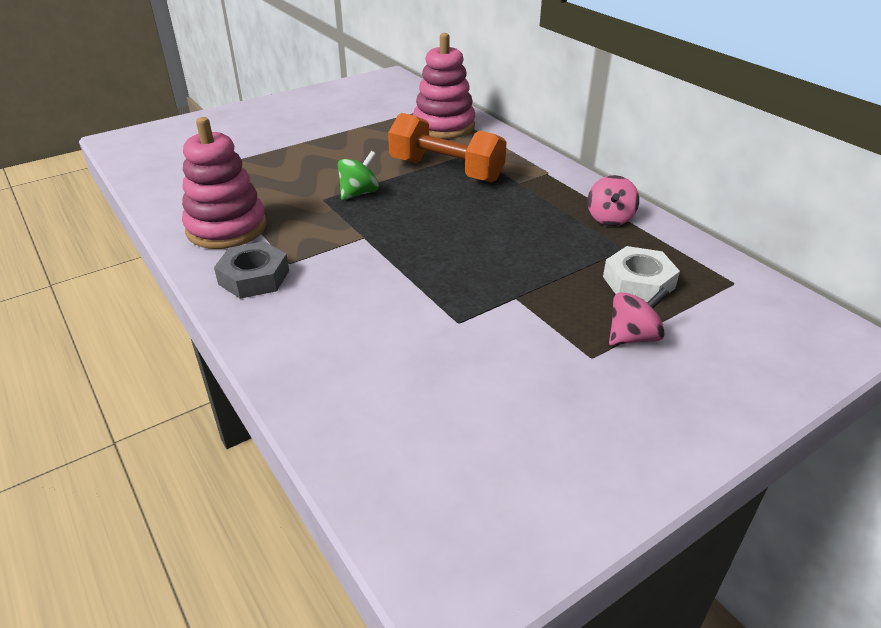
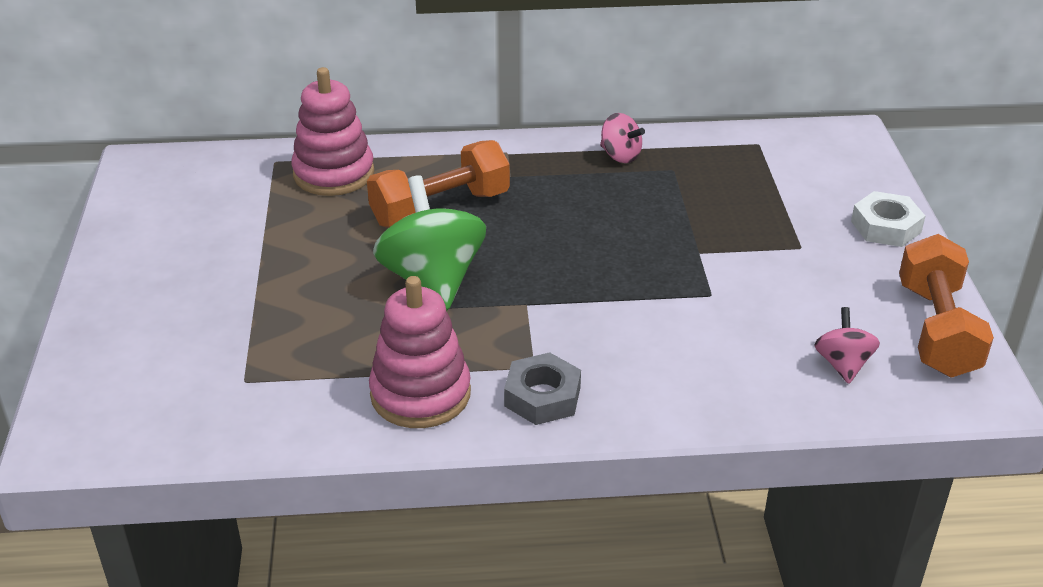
camera: 60 degrees left, 0 degrees up
(359, 193) = (432, 280): green spinning top -> green spinning top, size x1.95
(544, 505) = (936, 330): none -> orange dumbbell
(633, 337) = (791, 218): pink spinning top -> pink spinning top (842, 364)
(638, 282) = (725, 185): white nut -> white nut (886, 227)

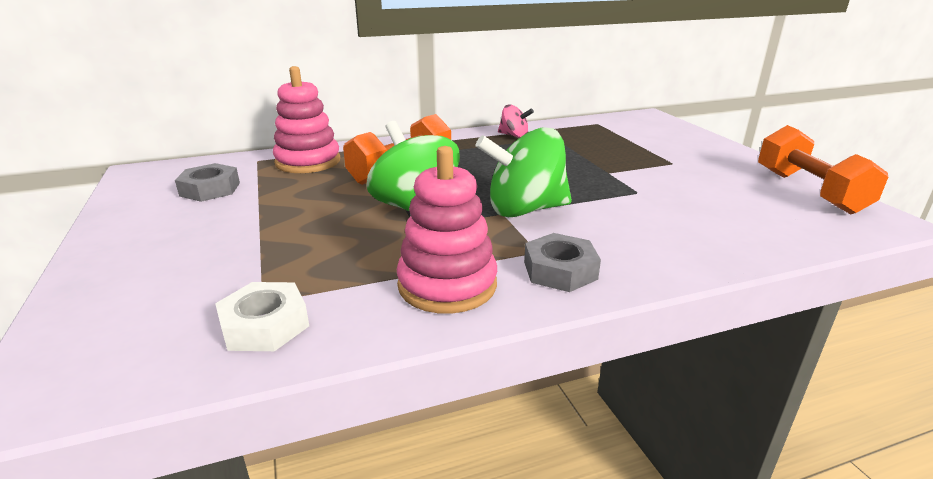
camera: 15 degrees left, 10 degrees down
(214, 209) = (210, 189): none -> grey nut
(555, 302) = (524, 210): none -> green spinning top
(842, 364) = (771, 217): pink spinning top -> none
(886, 227) = (715, 148): white nut -> white nut (265, 325)

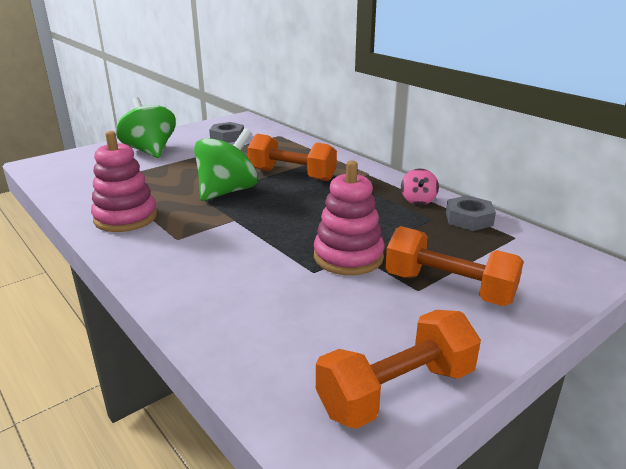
camera: 70 degrees right, 0 degrees up
(265, 325) = (83, 185): white nut -> none
(308, 162) = (287, 147): pink stacking toy -> pink stacking toy (348, 257)
(524, 210) = (245, 226): green spinning top -> green spinning top (150, 151)
(560, 270) = (150, 249): grey nut -> grey nut (469, 219)
(671, 154) = (449, 288): none -> orange dumbbell

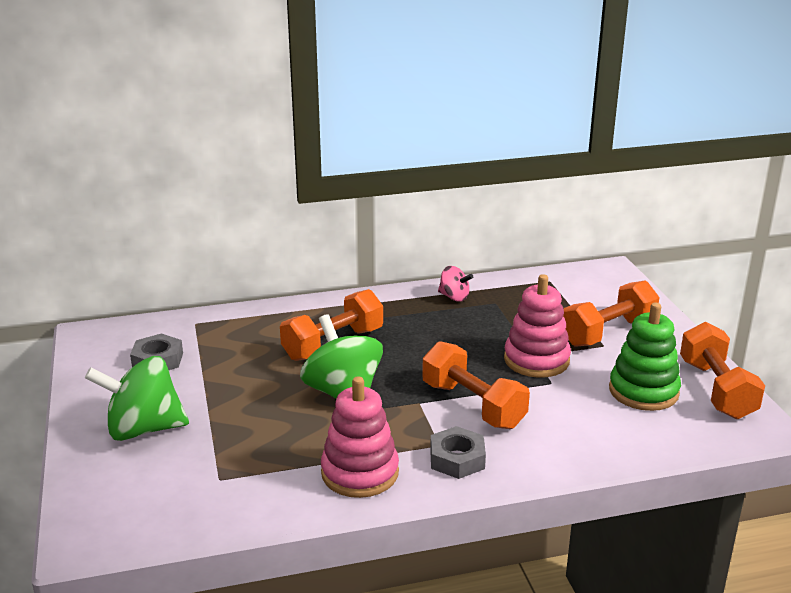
camera: 65 degrees left, 0 degrees up
(245, 241) = (473, 405): none -> orange dumbbell
(343, 331) = (643, 391): none -> green stacking toy
(469, 219) = (506, 287): grey nut -> grey nut (457, 459)

